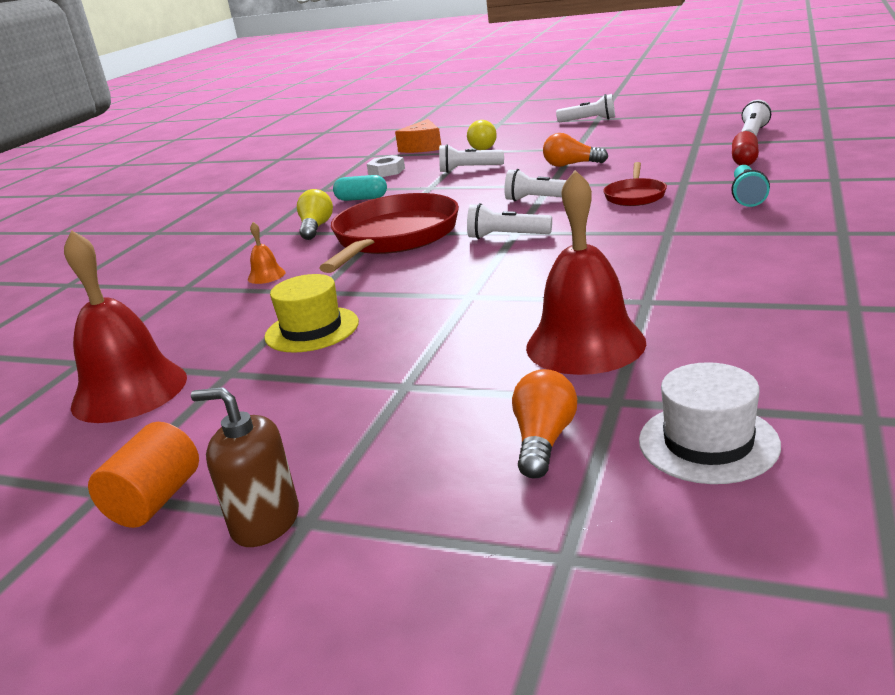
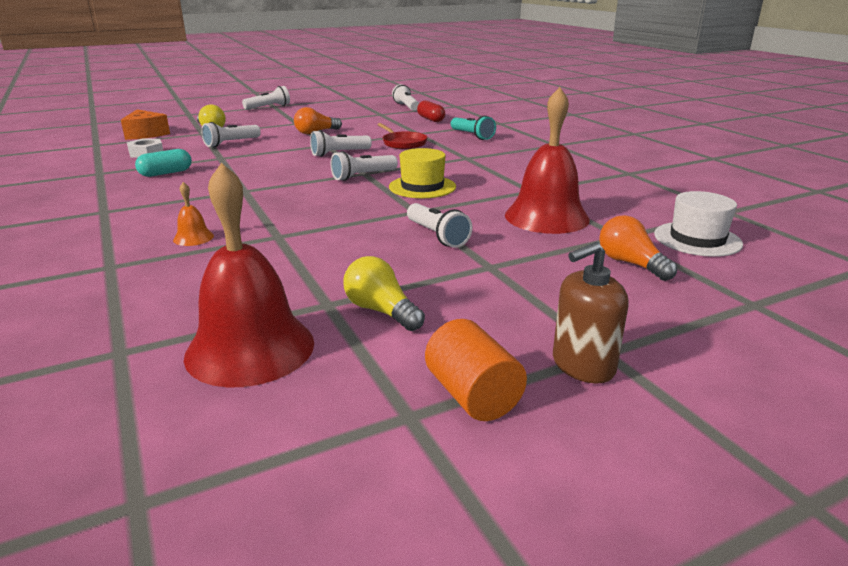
camera: 50 degrees left, 0 degrees up
(312, 329) = (335, 258): yellow hat -> yellow hat (422, 187)
(316, 228) = (164, 198): yellow light bulb -> yellow light bulb (381, 311)
(393, 237) = (265, 191): red pan -> none
(431, 332) = (437, 236): none -> white flashlight

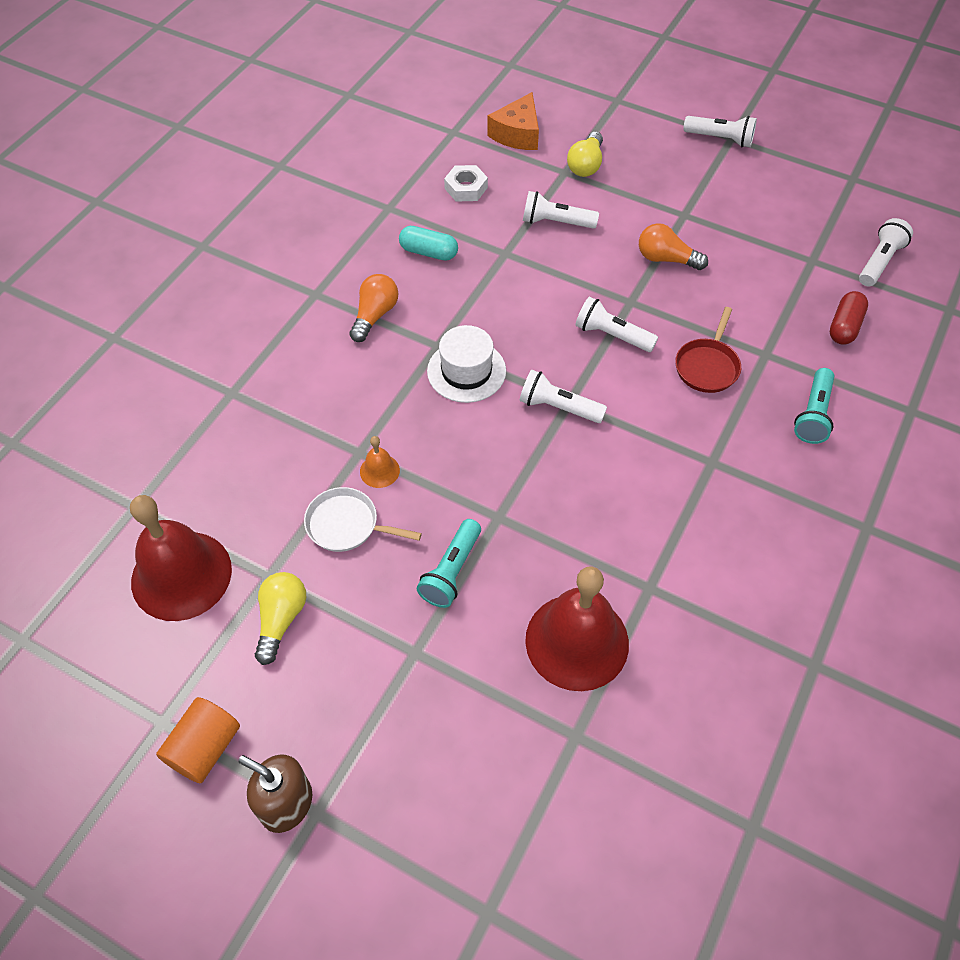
camera: 55 degrees right, 30 degrees up
(193, 238) = (313, 398): orange bell -> orange bell (379, 471)
(334, 258) = (347, 525): none -> white pan
(422, 187) = (572, 480): yellow hat -> none
(437, 236) = (451, 571): white flashlight -> turquoise flashlight
(630, 264) = (507, 771): orange light bulb -> orange light bulb (375, 315)
(697, 239) = (626, 816): white hat -> white hat (466, 371)

